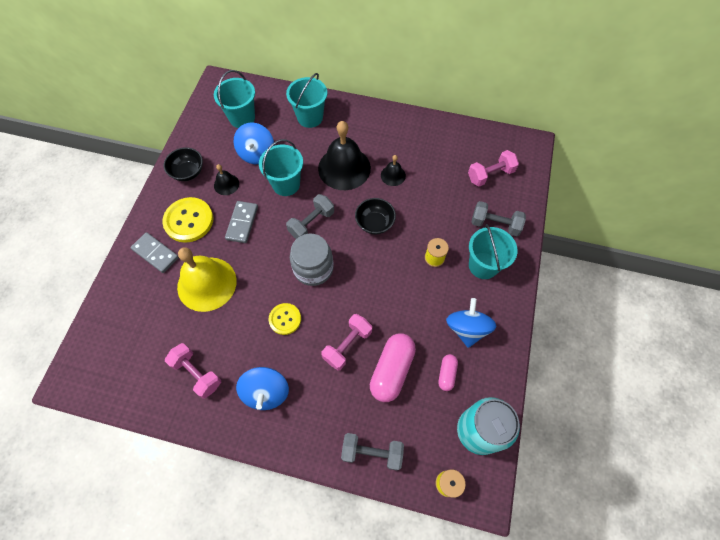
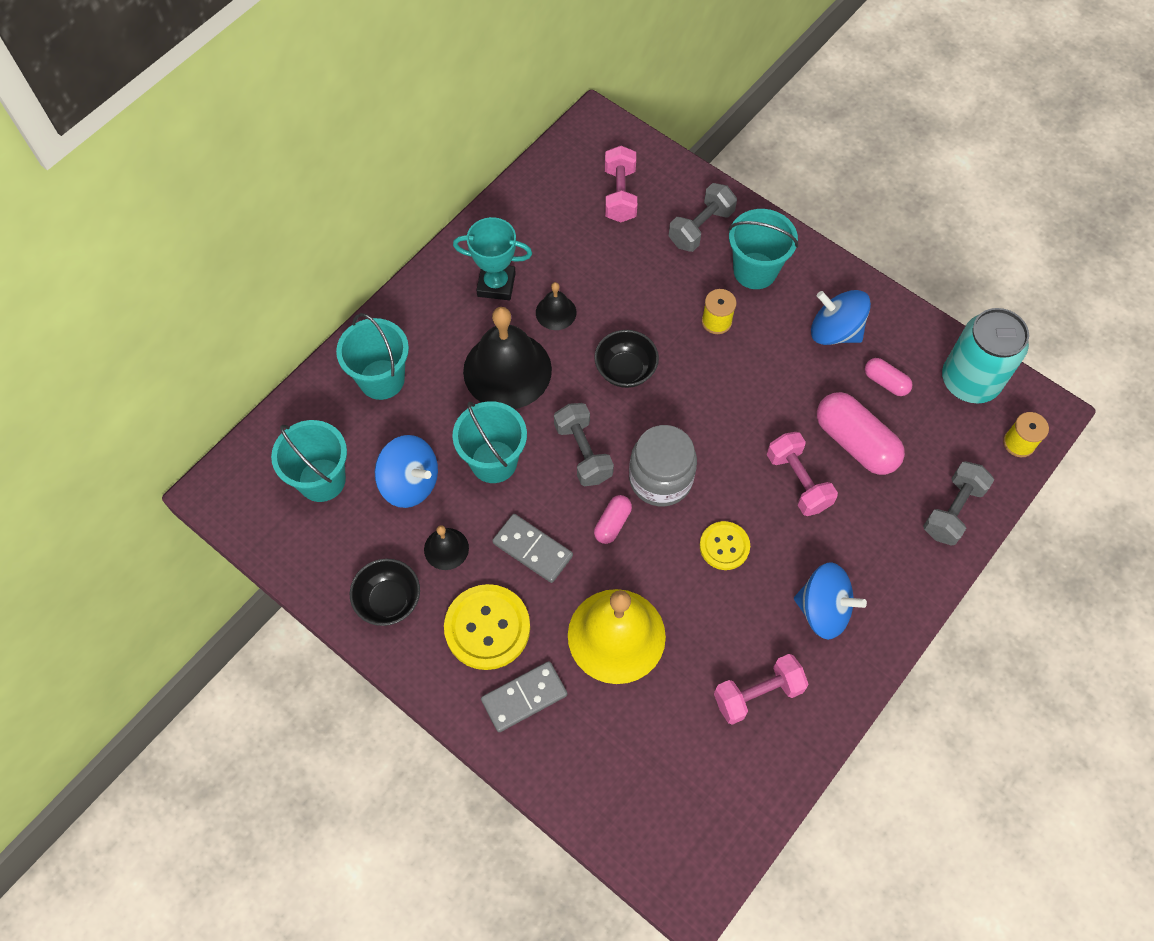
camera: 65 degrees left, 0 degrees up
(274, 255) = (612, 523): none -> pink capsule
(394, 141) = (496, 284): none -> turquoise trophy

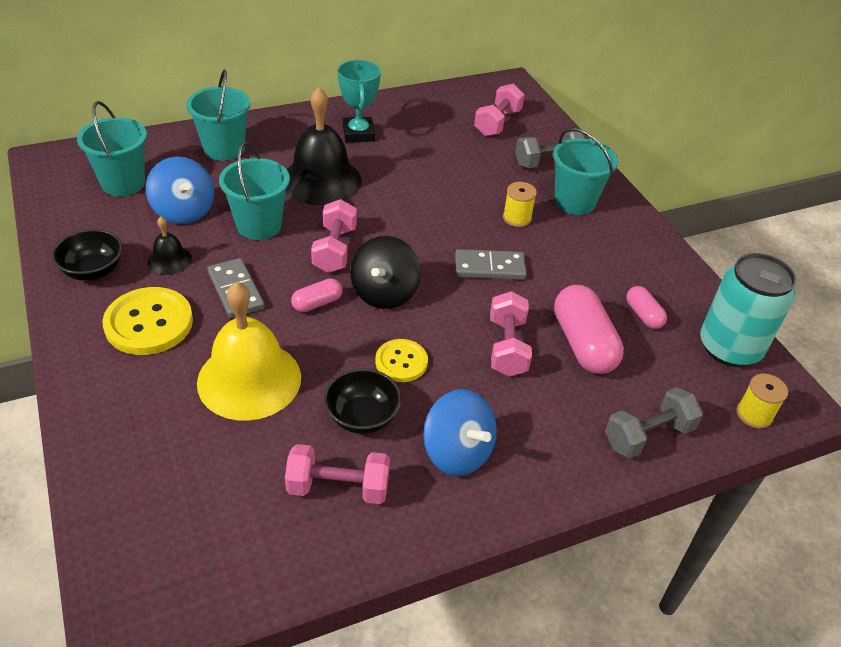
camera: 25 degrees right, 20 degrees down
(496, 284) = (358, 133): turquoise trophy -> turquoise trophy turned 45 degrees clockwise
(524, 697) = (129, 384): grey domino -> grey domino (489, 267)
(556, 312) = (389, 164): black bell -> none
(583, 452) = (335, 250): grey dumbbell -> pink dumbbell
(625, 370) = (415, 216): black bowl -> black bowl (362, 417)
(660, 479) = (384, 293): grey jar -> black spinning top
(835, 331) = (618, 264): blue spinning top -> none

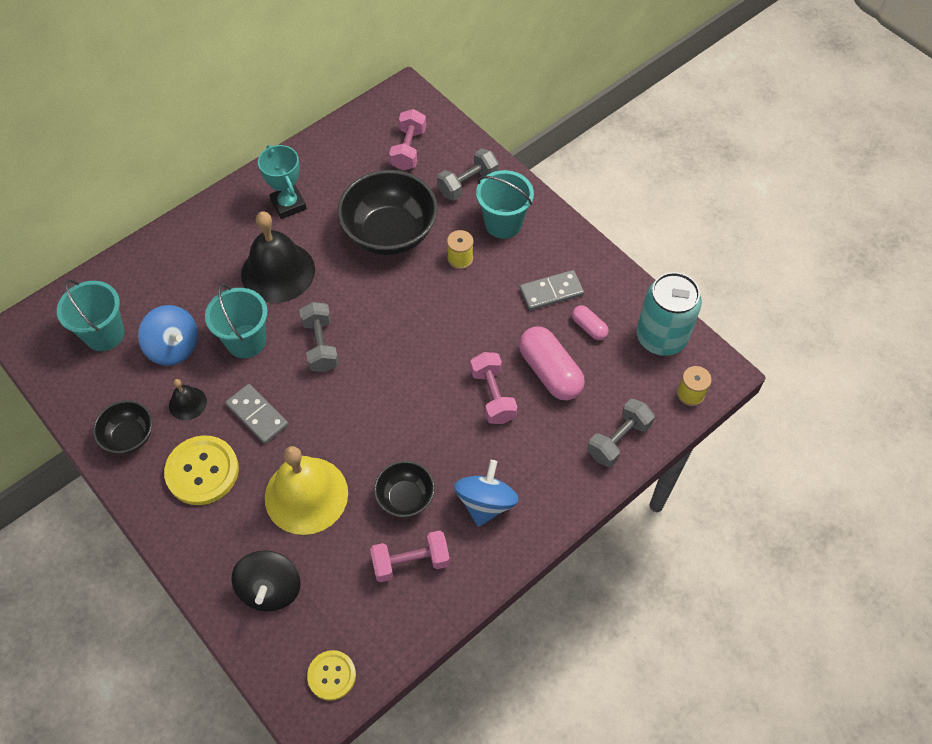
camera: 15 degrees left, 15 degrees up
(224, 149) = (175, 264): turquoise bucket -> none
(317, 303) = (329, 405): pink capsule -> none
(335, 250) = (321, 345): pink dumbbell -> grey dumbbell
(384, 293) = (378, 376): black spinning top -> black spinning top (270, 589)
(401, 362) = (416, 438): yellow button -> yellow button (331, 675)
(450, 180) = (390, 233): none -> black bowl
(457, 452) = (485, 503): blue spinning top -> blue spinning top turned 105 degrees counterclockwise
(489, 267) = (454, 320): grey domino -> grey domino (551, 292)

